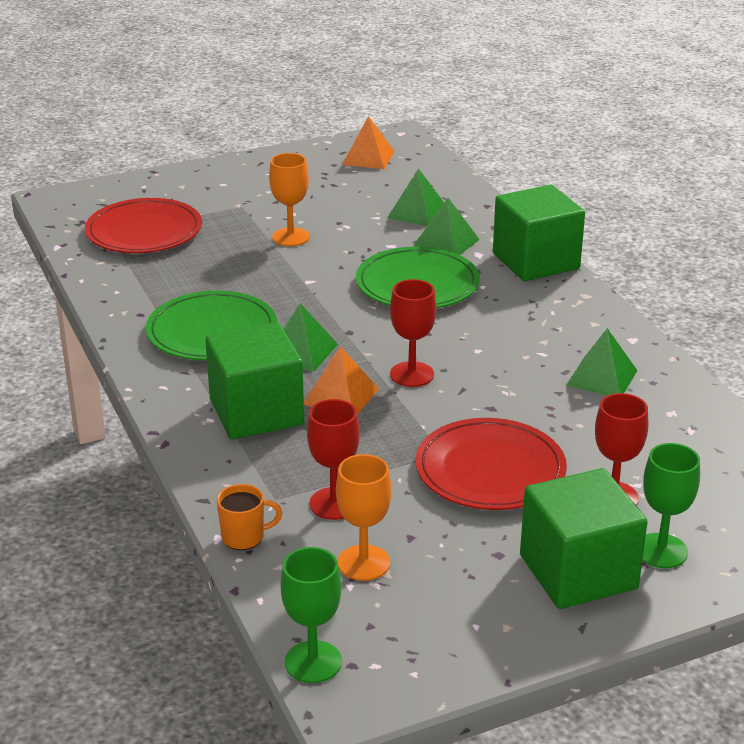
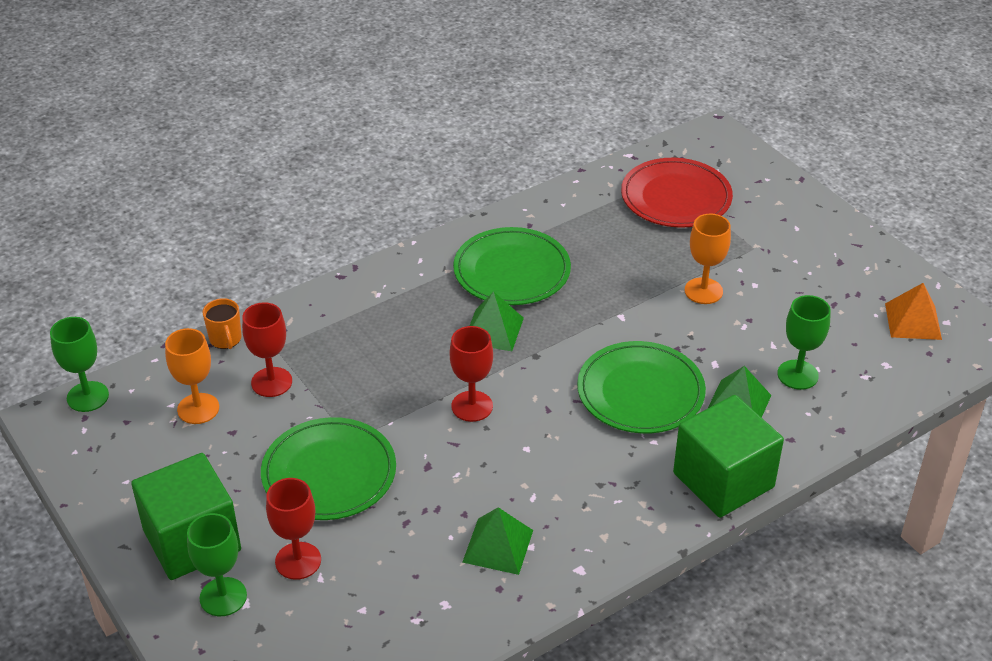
camera: 80 degrees right, 10 degrees up
(256, 412) = (392, 318): green cube -> none
(341, 396) = (426, 365): orange pyramid -> none
(417, 212) = (797, 375): green pyramid -> green goblet
(490, 470) = (329, 473): red plate -> green plate

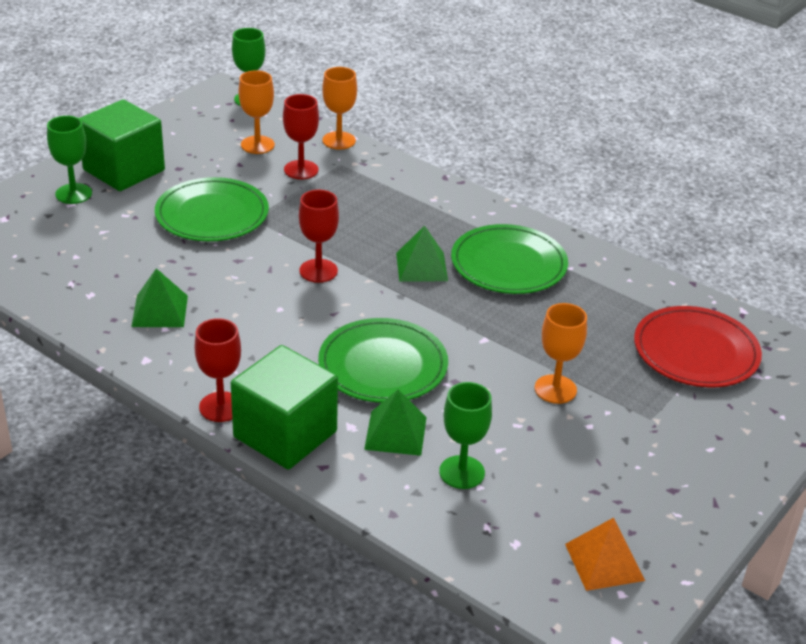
camera: 70 degrees right, 5 degrees down
(225, 339) = (339, 140): orange mug -> orange goblet
(298, 561) = (116, 218): red goblet -> red goblet (221, 407)

